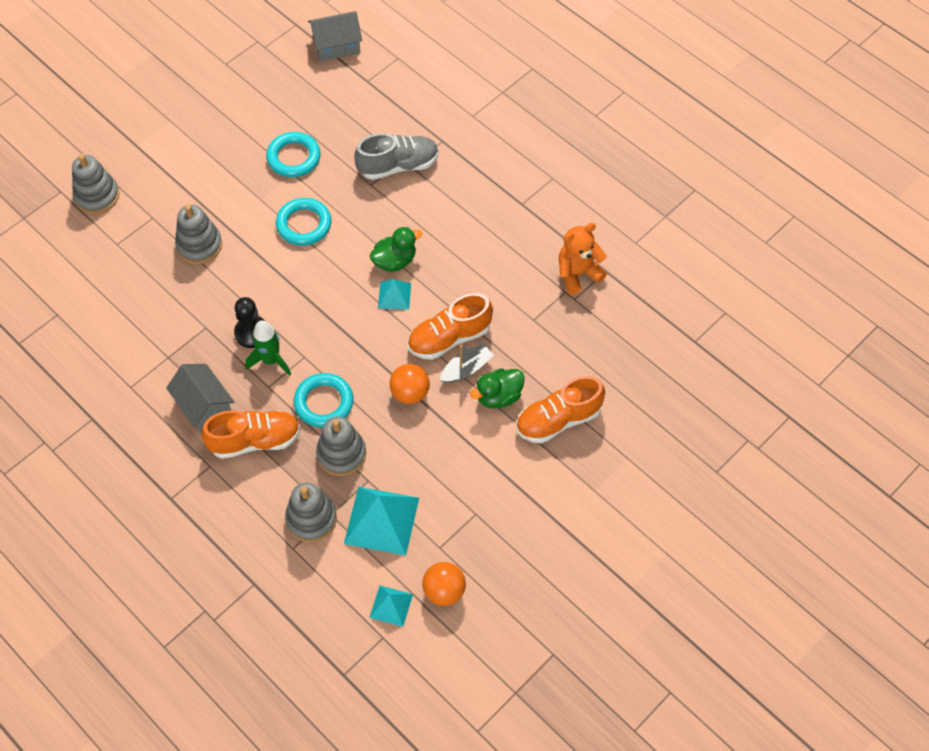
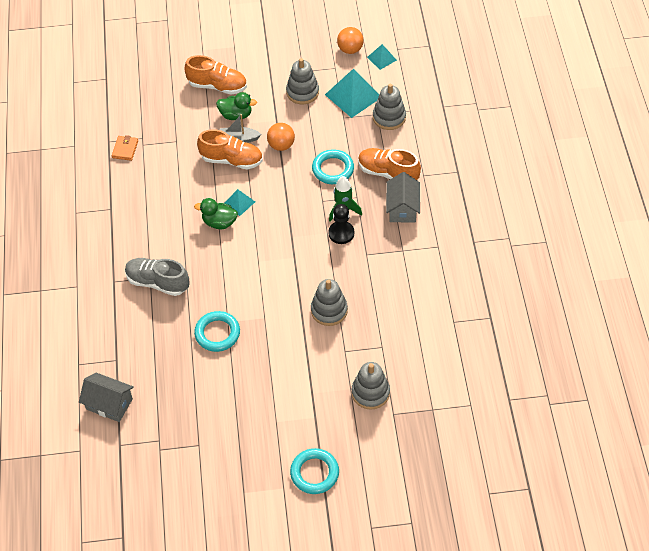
camera: 140 degrees left, 5 degrees down
(304, 224) = (252, 281): turquoise ring -> turquoise ring (314, 473)
(341, 454) = (346, 138): grey stacking toy -> grey stacking toy (302, 92)
(578, 273) = (125, 149): orange teddy bear -> orange wallet

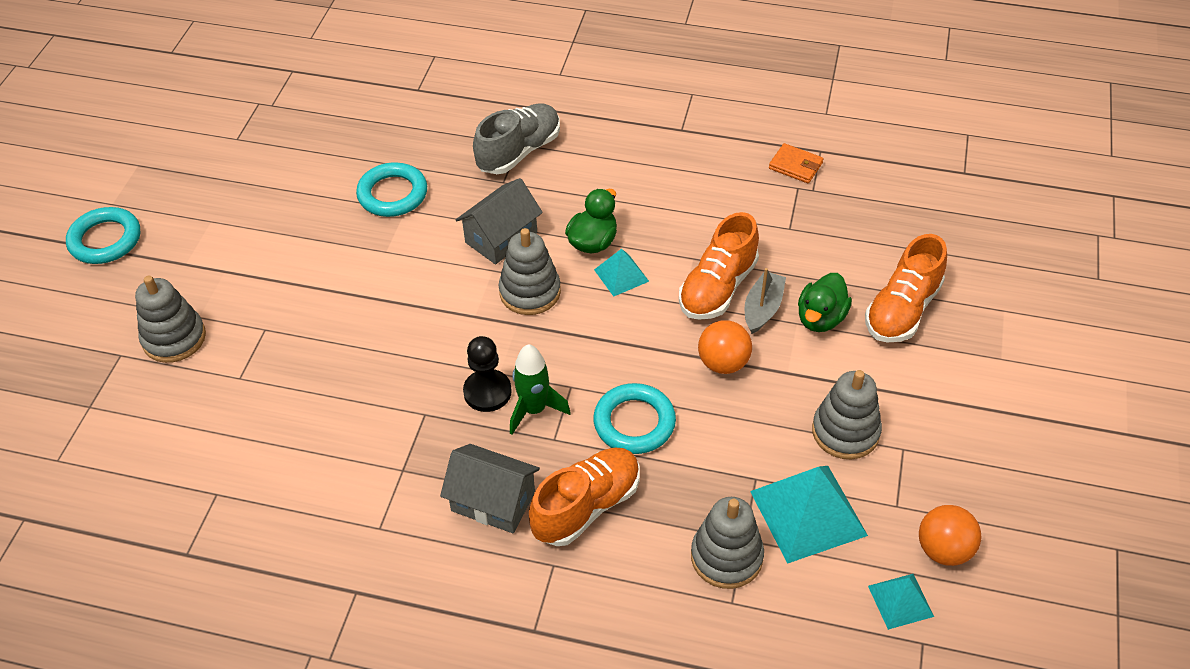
camera: 110 degrees right, 5 degrees down
(109, 404) = (356, 72): grey house -> grey house (501, 237)
(329, 310) = (348, 331): grey stacking toy -> grey stacking toy (530, 292)

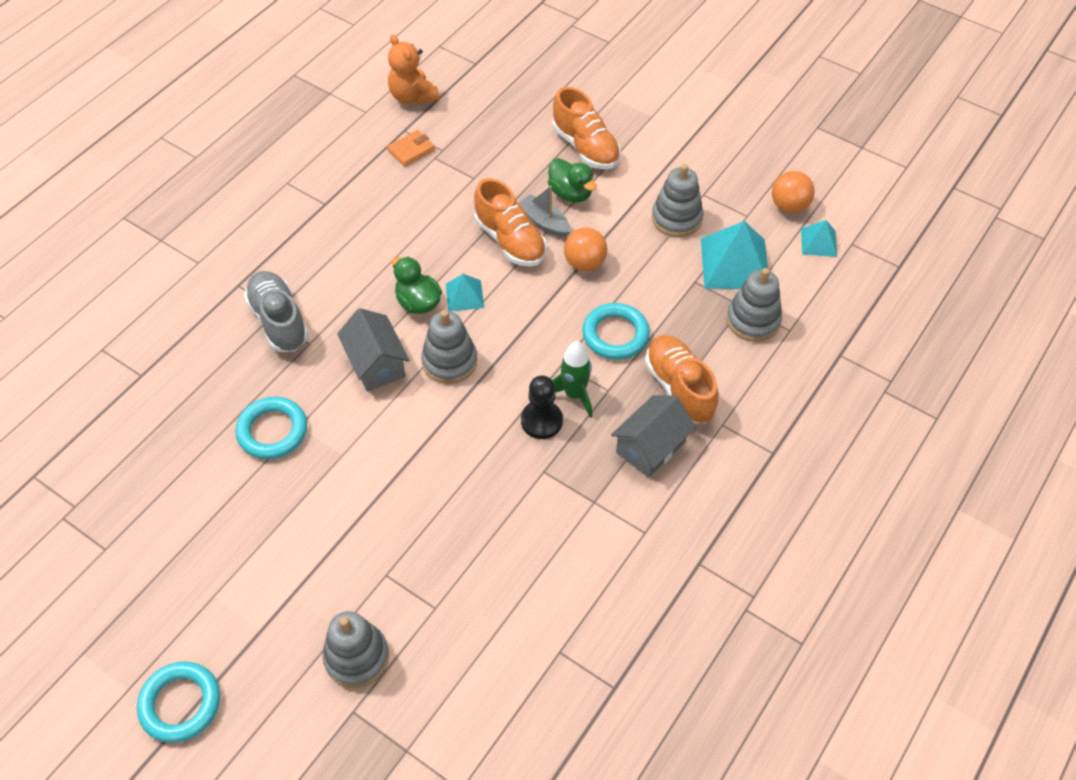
camera: 70 degrees left, 5 degrees up
(874, 140) = (413, 96): none -> orange teddy bear

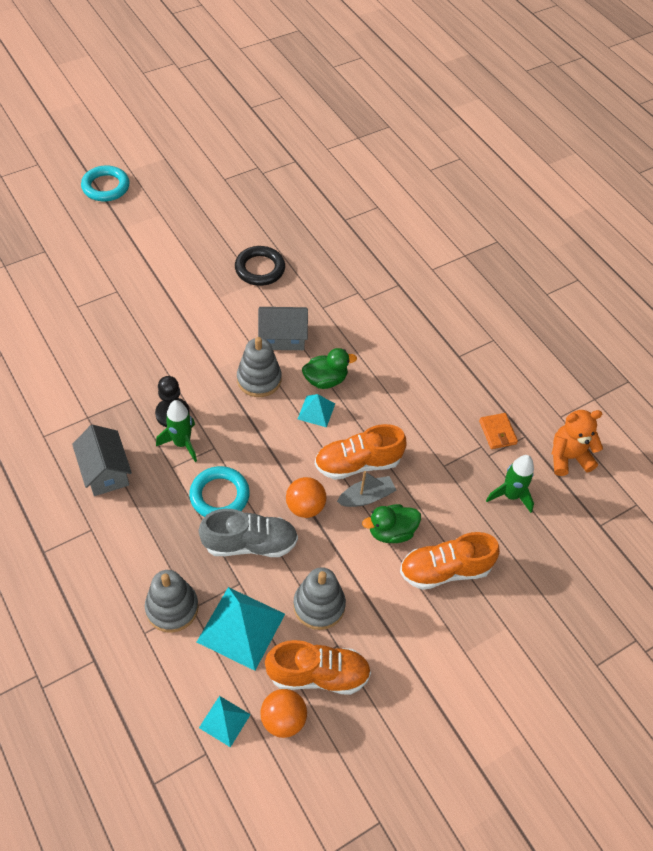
camera: 110 degrees right, 0 degrees up
(272, 431) = (260, 269): turquoise ring -> black ring
(279, 321) = (352, 297): grey shoe -> grey shoe (250, 543)
(357, 657) = (75, 262): grey stacking toy -> none
(479, 125) = (510, 495): none -> green rocket
(679, 388) = (142, 516): orange shoe -> orange shoe (318, 675)

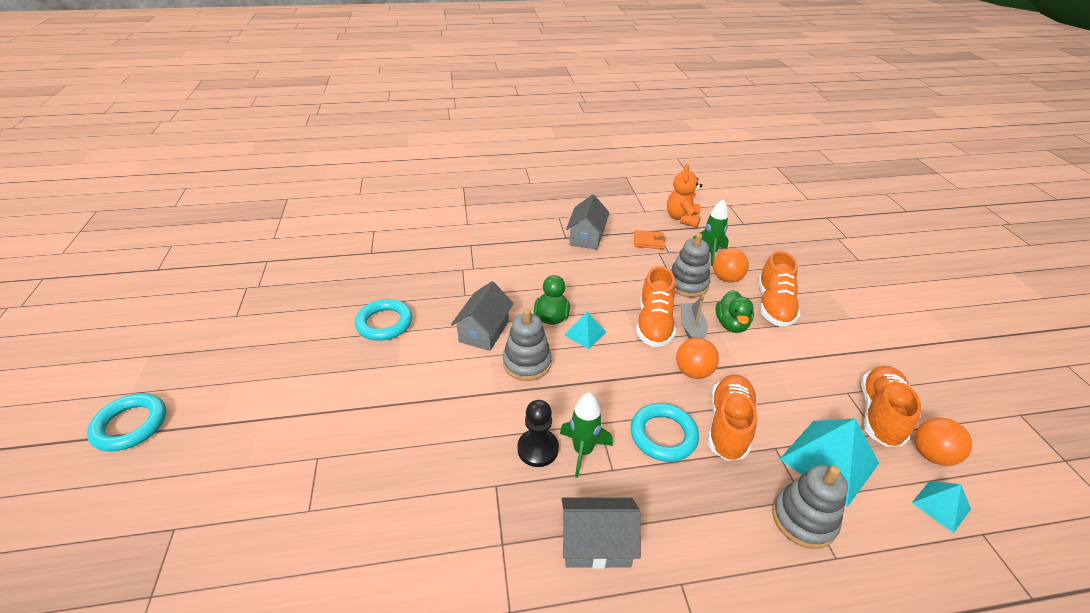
camera: 65 degrees left, 15 degrees down
(250, 543) = (728, 425): grey shoe -> orange shoe
(260, 269) = (384, 323): black ring -> turquoise ring
(319, 605) = (804, 393): grey stacking toy -> grey stacking toy (687, 284)
(470, 374) = (586, 237): none -> grey house
(470, 519) = (726, 278): none -> orange ball

